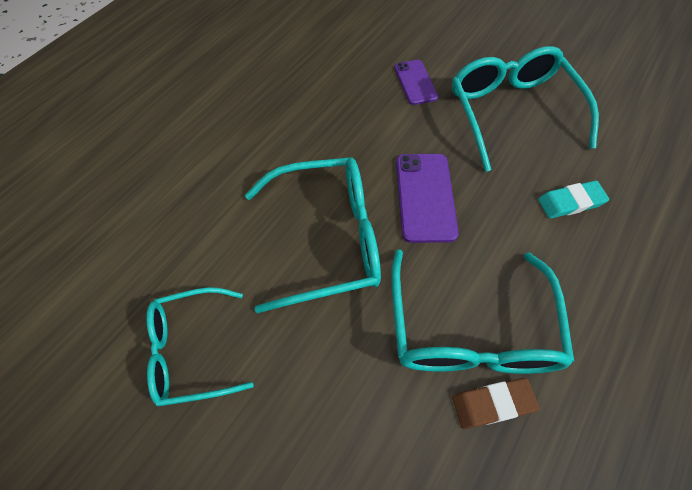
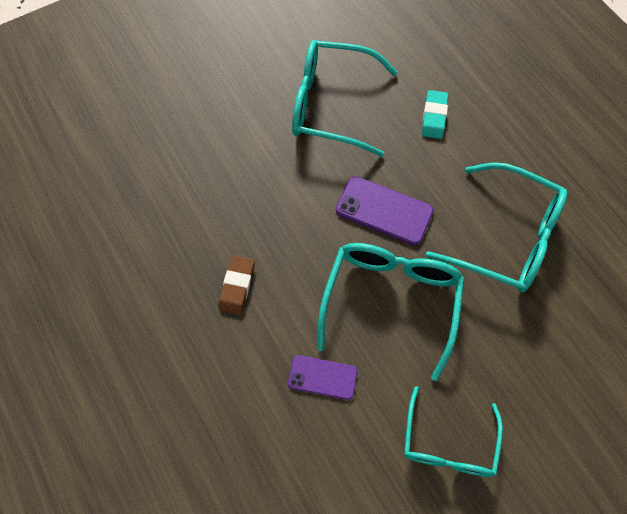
camera: 65 degrees left, 5 degrees up
(415, 82) = (258, 157): purple phone -> purple phone (322, 377)
(492, 404) = (561, 251): brown eraser -> brown eraser (237, 286)

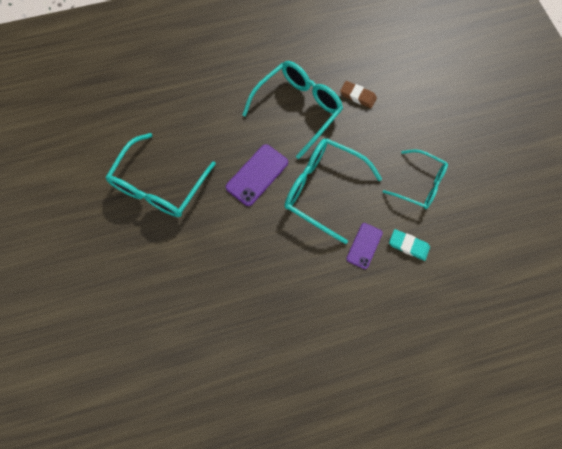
camera: 75 degrees left, 5 degrees up
(237, 286) = (286, 287): brown eraser -> brown eraser (358, 96)
(434, 116) = (195, 122): turquoise eraser -> turquoise eraser (408, 245)

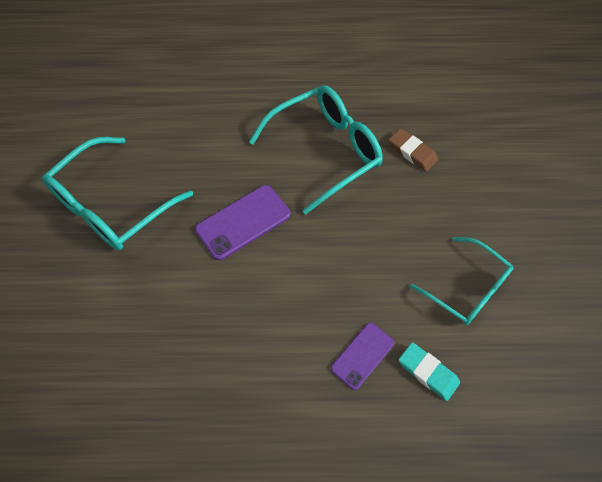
camera: 15 degrees right, 10 degrees down
(322, 189) = (326, 262): turquoise glasses -> none

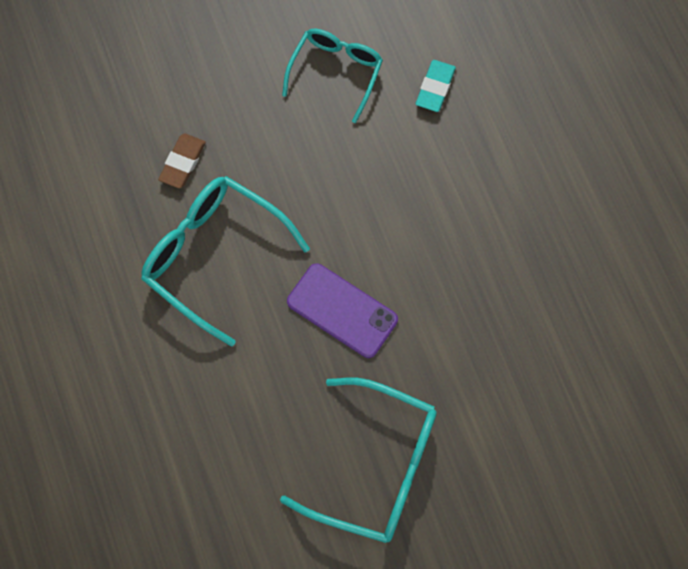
camera: 110 degrees left, 10 degrees up
(362, 355) = (442, 147): purple phone -> none

